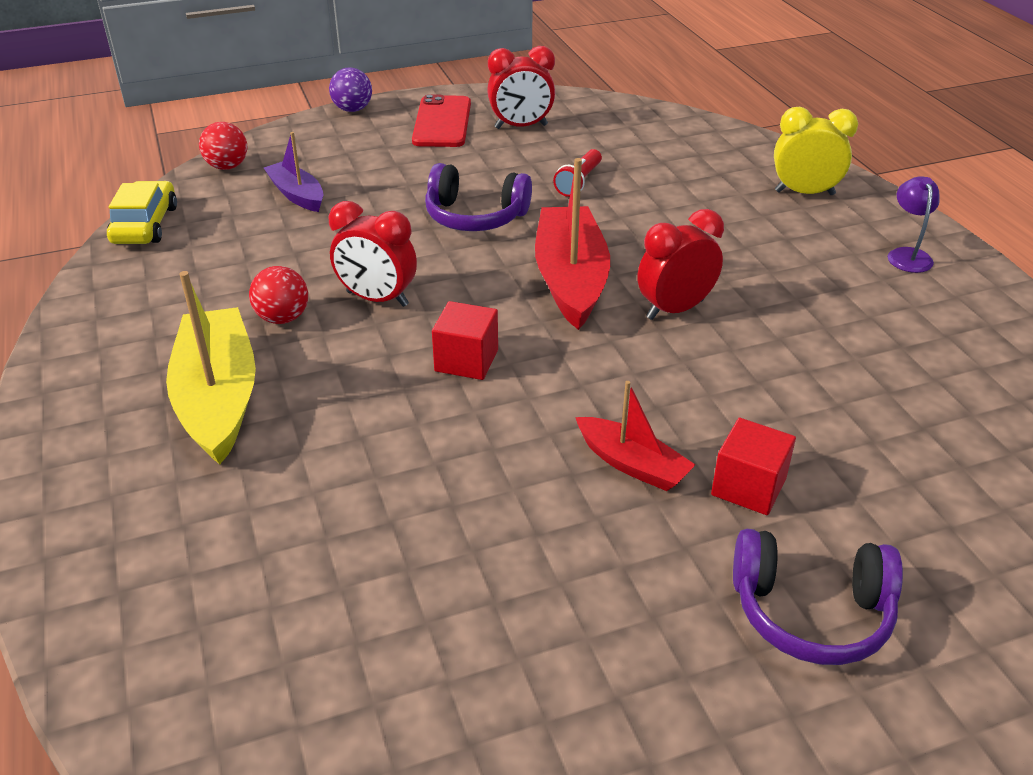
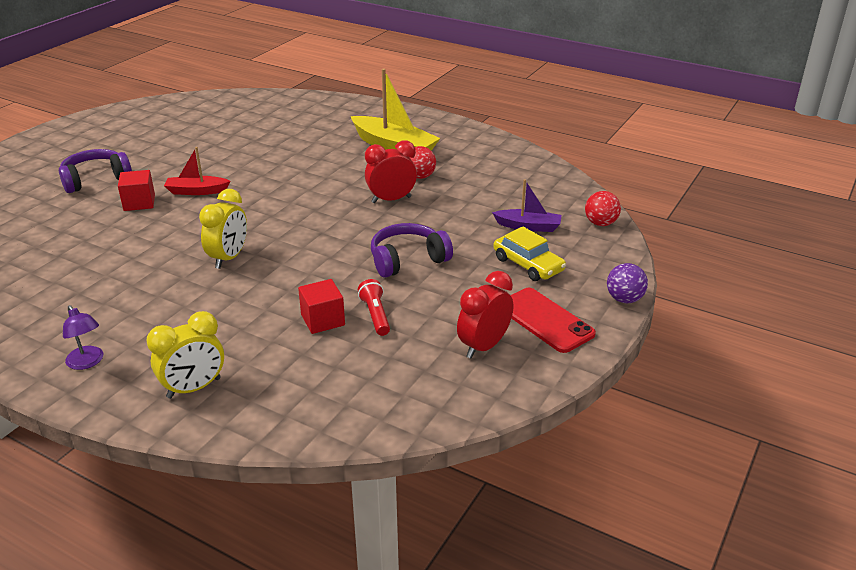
camera: 140 degrees right, 5 degrees down
(145, 225) = (565, 181): yellow car -> yellow car (528, 264)
(466, 360) = (312, 195): red cube -> red cube (323, 320)
(570, 279) = (305, 249): red boat -> none
(675, 309) = (229, 258): red clock -> yellow clock

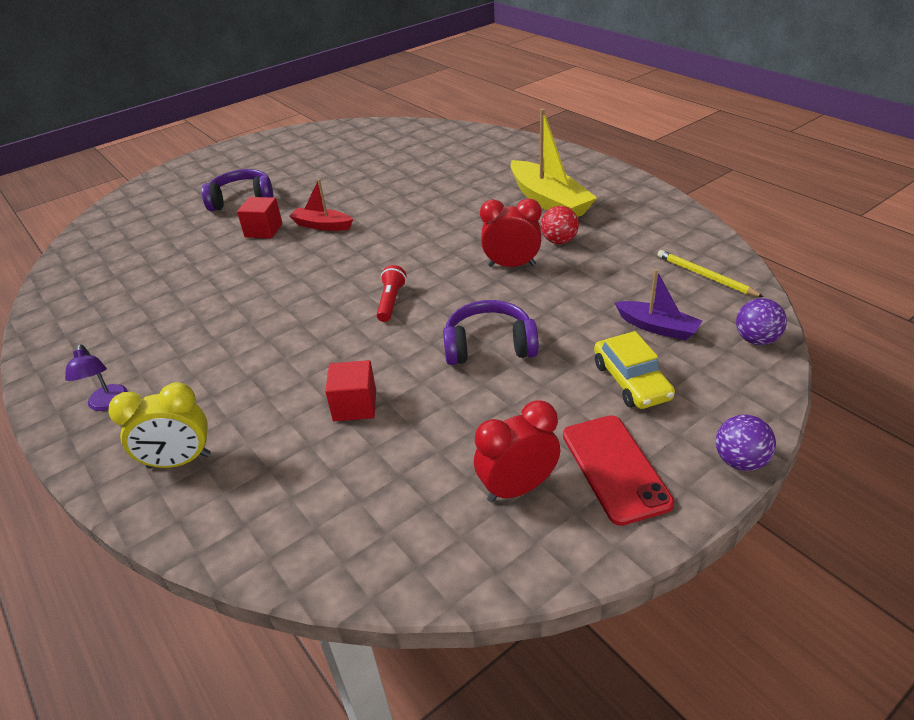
camera: 25 degrees right, 5 degrees up
(229, 258) = (306, 308): yellow clock -> none
(375, 315) = (414, 412): red flashlight -> red flashlight (391, 301)
(545, 186) = (705, 276): none -> yellow pencil
(600, 223) = (756, 340): red ball -> purple ball

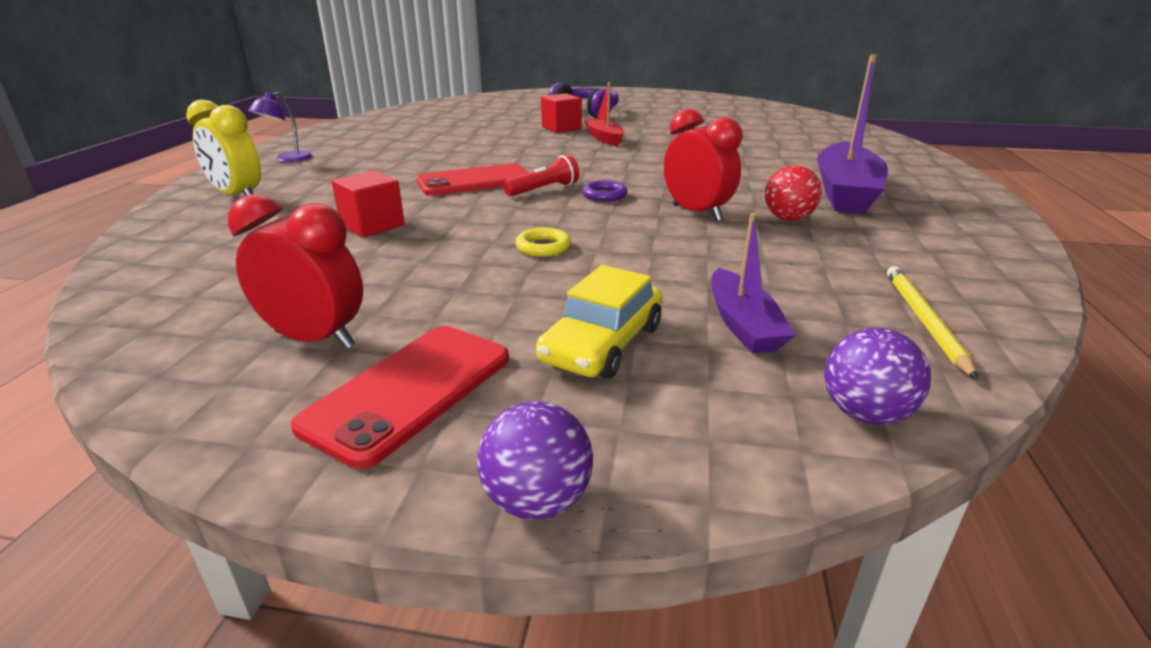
camera: 45 degrees right, 10 degrees down
(328, 323) = (475, 181): none -> red phone
(437, 283) = (604, 195): none -> purple ring
(489, 346) = (543, 247): purple headphones -> yellow ring
(549, 201) = (845, 192): yellow boat -> purple boat

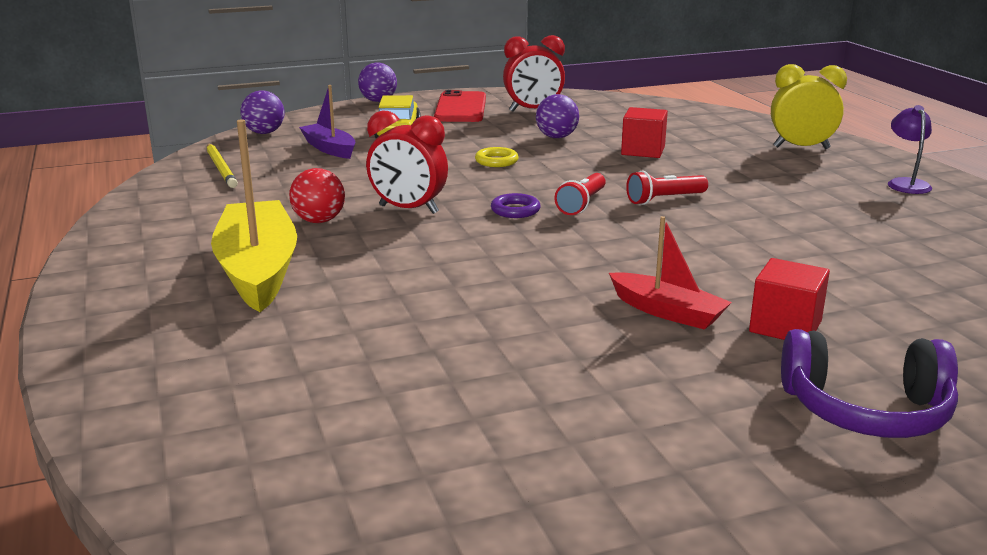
camera: 150 degrees right, 5 degrees down
(410, 267) = (556, 137): none -> purple ball
(475, 181) = (664, 199): red phone -> red flashlight
(845, 192) = (258, 270): purple boat -> yellow boat

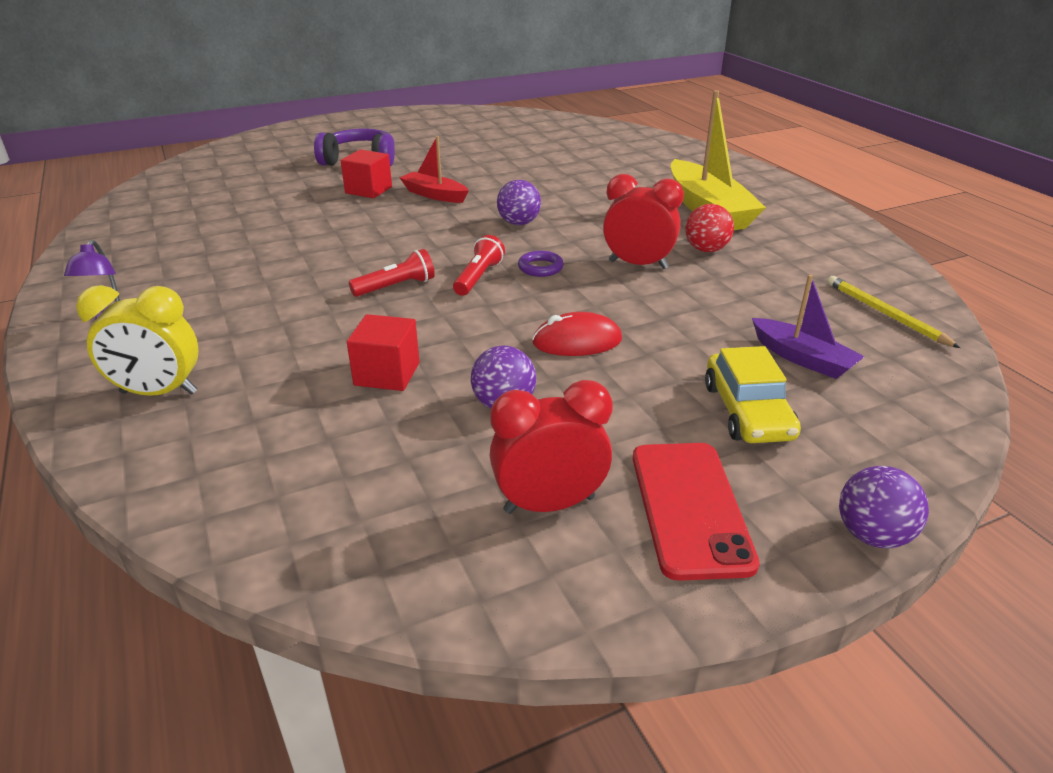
camera: 175 degrees right, 10 degrees up
(264, 133) = (936, 395): purple ball -> purple ball (519, 223)
(496, 161) = (577, 341): yellow ring -> red mouse

